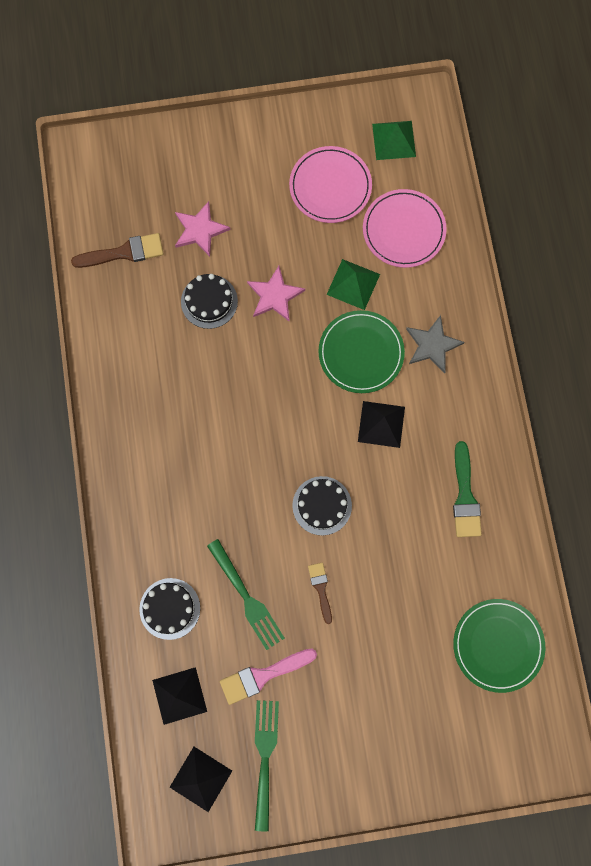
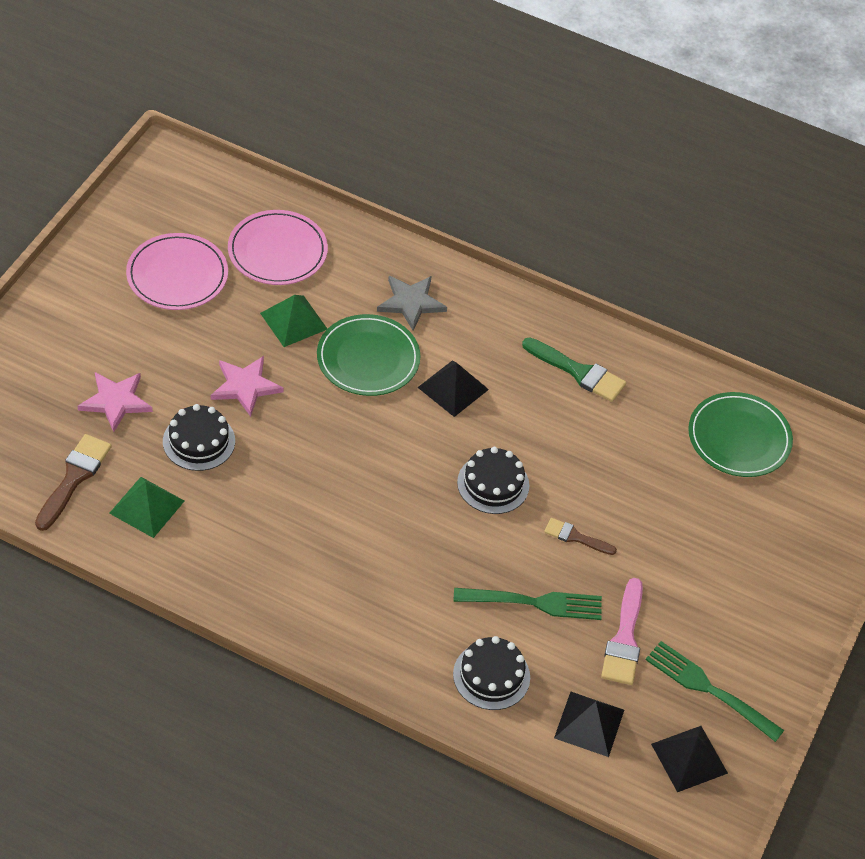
camera: 60 degrees left, 25 degrees down
(394, 140) = (180, 201): green pyramid -> green pyramid (147, 507)

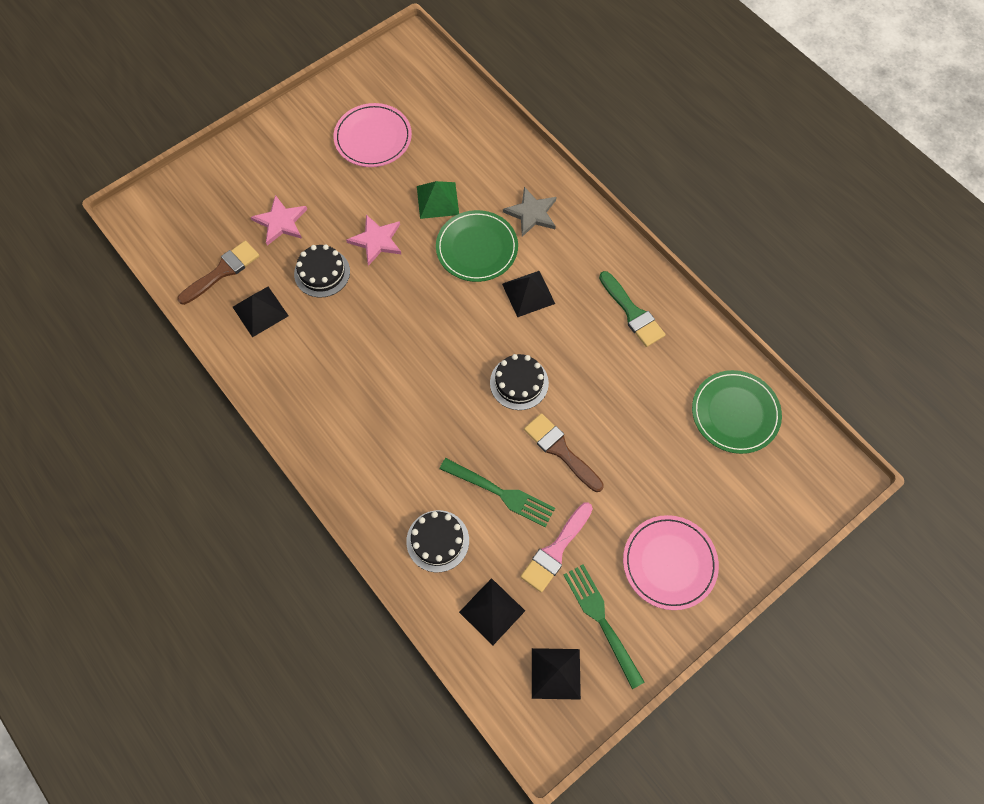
camera: 30 degrees right, 15 degrees up
(147, 507) = (260, 311): green pyramid -> black pyramid
(277, 251) = (454, 141): pink plate -> pink plate (669, 563)
(575, 537) = (560, 450): brown brush -> brown brush, size x1.62

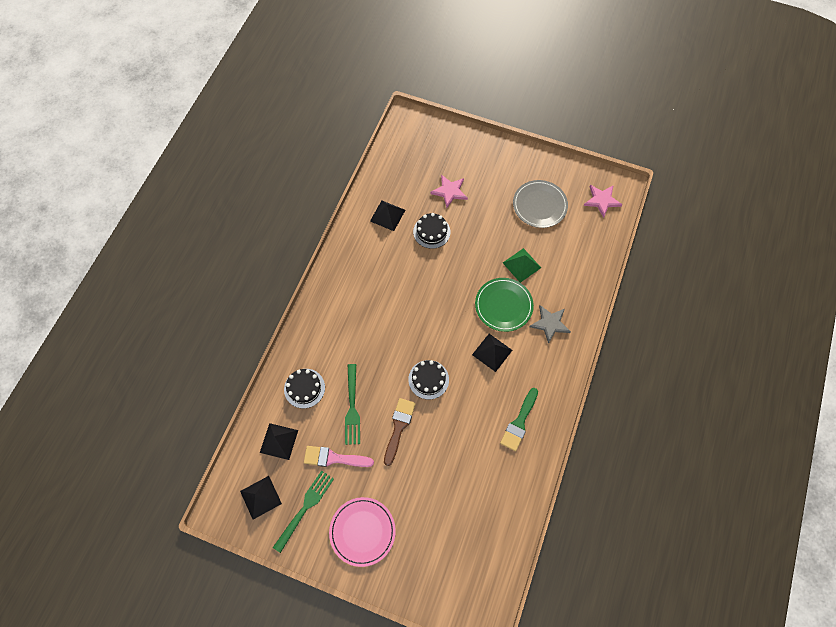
camera: 60 degrees right, 0 degrees up
(222, 271) = (400, 182): brown brush -> none
(373, 138) = (539, 205): pink plate -> grey plate
(376, 241) = (471, 248): pink star -> pink star (602, 200)
(735, 413) = (488, 525): green plate -> none

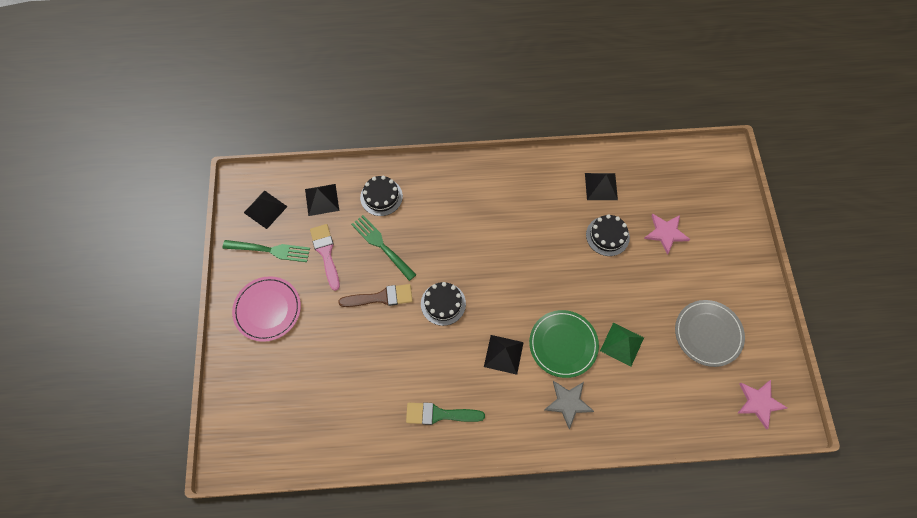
camera: 65 degrees right, 0 degrees up
(352, 407) = (382, 246): green fork -> green fork turned 75 degrees clockwise

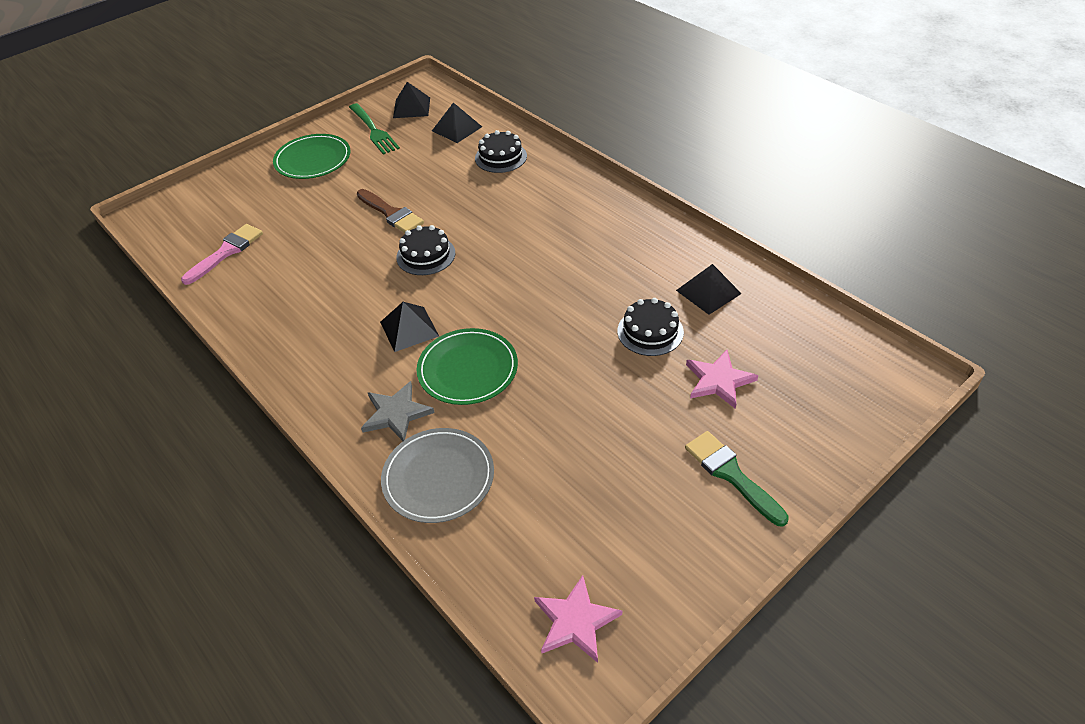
camera: 55 degrees right, 20 degrees down
(267, 309) = (313, 160): pink plate -> green plate
(326, 253) = (404, 159): pink brush -> pink brush (226, 252)
(382, 246) = (448, 185): green fork -> none
(439, 414) = (295, 319): green brush -> green brush (731, 474)
(622, 344) = (520, 421): green pyramid -> none
(708, 334) = (622, 501): grey plate -> grey plate (438, 477)

